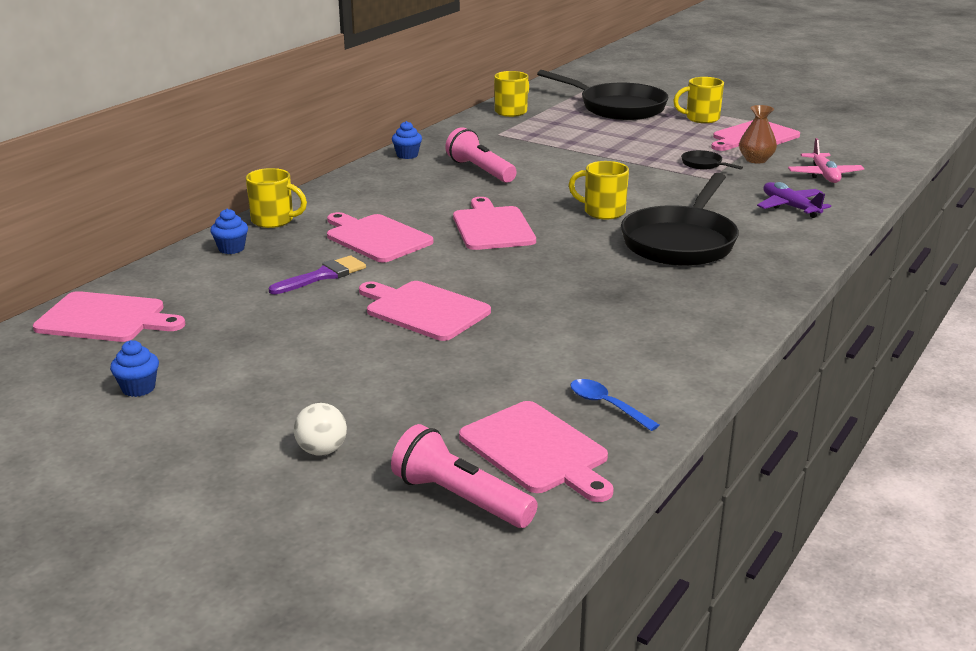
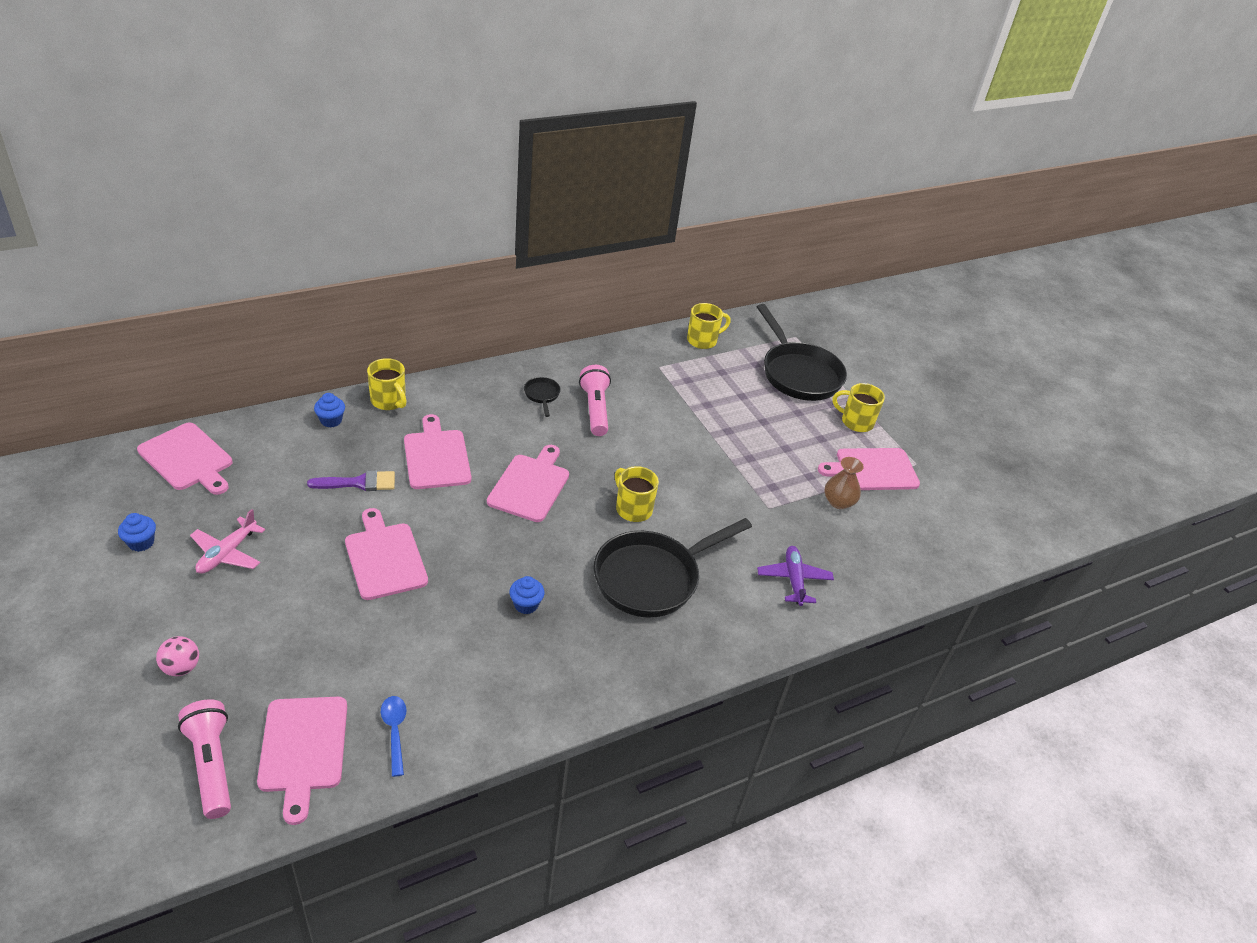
camera: 25 degrees right, 15 degrees up
(322, 450) = (181, 667): white ball -> pink ball
(407, 155) = (561, 363): blue cupcake -> blue cupcake (526, 605)
(704, 164) = (785, 487): black pan -> black pan (542, 395)
(824, 175) = (875, 552): pink plane -> pink plane (227, 553)

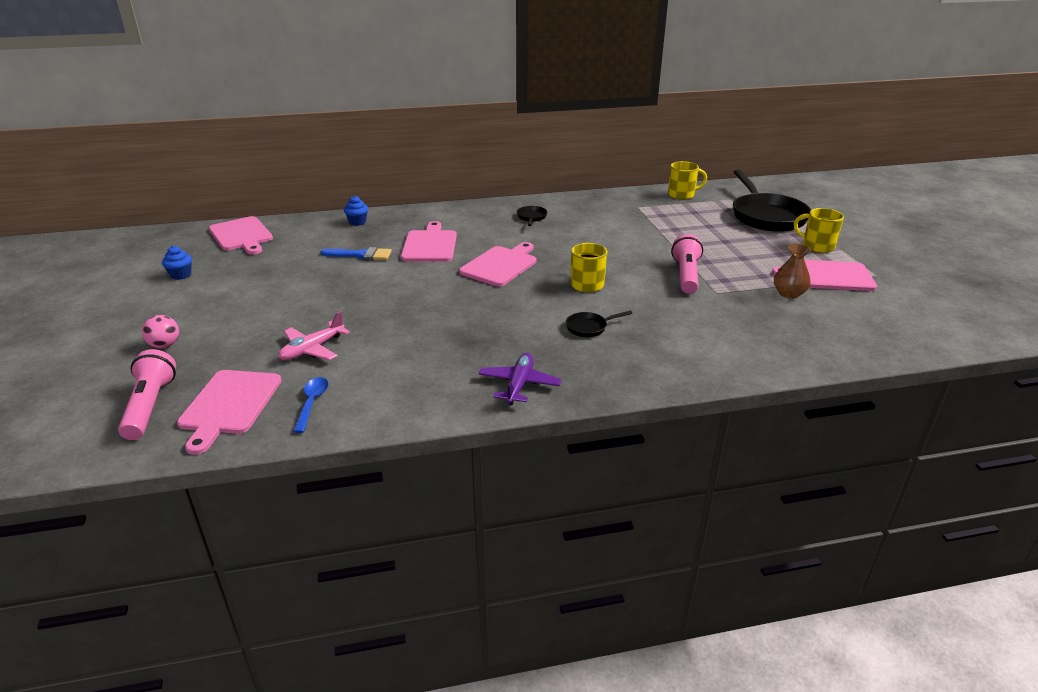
camera: 20 degrees right, 10 degrees down
(227, 553) = (239, 285): pink plane -> pink plane (312, 349)
(359, 483) = (361, 255): purple brush -> blue brush
(385, 558) = (359, 297): pink cutting board -> none
(389, 401) = (407, 215): yellow mug -> none
(526, 605) = (466, 334): blue cupcake -> none
(595, 409) = (574, 227): pink flashlight -> pink flashlight (686, 275)
(652, 577) = (589, 327): black pan -> black pan, size x0.41
(794, 580) = (730, 340): purple plane -> purple plane (519, 385)

